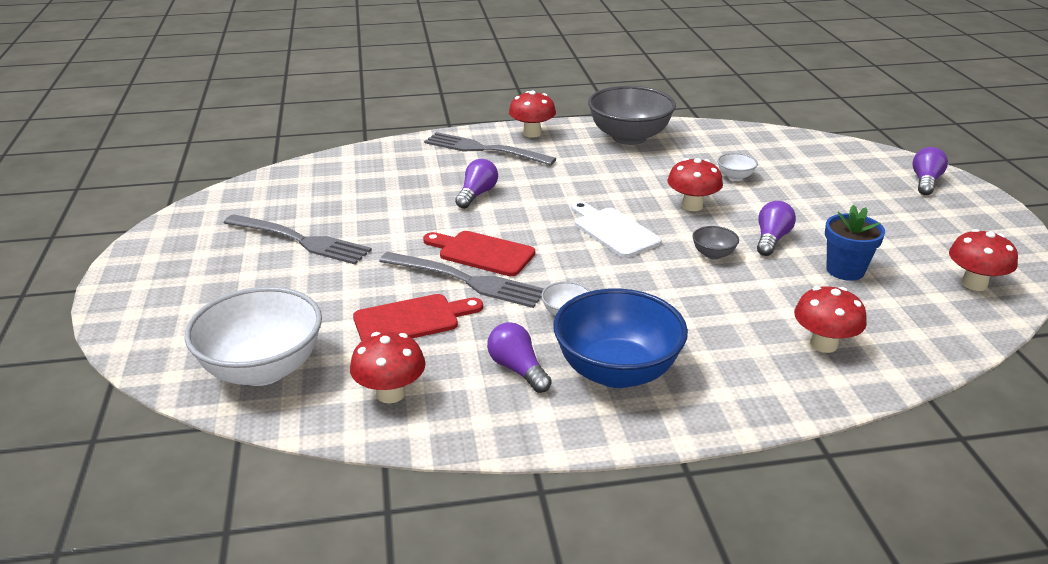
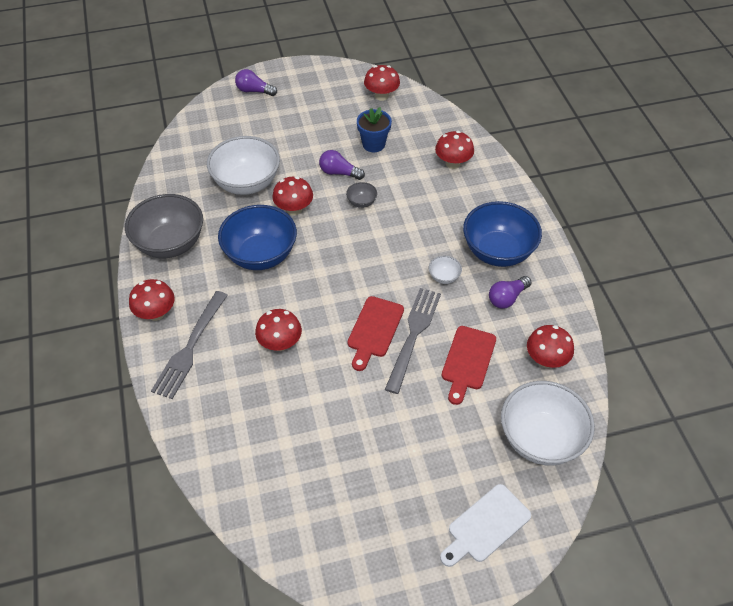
camera: 95 degrees left, 20 degrees up
(300, 240) = (368, 461): grey fork -> none
(412, 320) = (467, 361): red cutting board -> red cutting board turned 135 degrees counterclockwise
(477, 194) = (280, 343): purple light bulb -> red mushroom
(612, 185) = (260, 255): none -> blue bowl
(613, 231) = (334, 254): white cutting board -> white cutting board (485, 525)
(735, 177) = (247, 183): white bowl -> white bowl, size x2.36

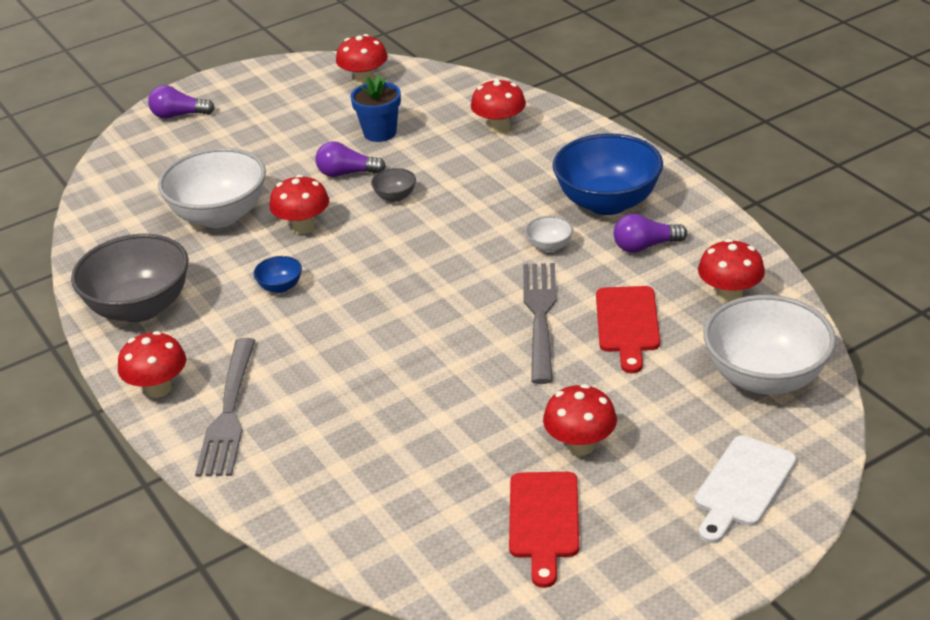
camera: 15 degrees left, 15 degrees down
(260, 255) = (280, 287): blue bowl -> blue bowl, size x0.42
(280, 343) = (358, 373): red mushroom -> red mushroom (580, 445)
(374, 330) = (483, 325): red cutting board -> red cutting board (543, 521)
(507, 298) = (645, 246): purple light bulb -> purple light bulb turned 45 degrees clockwise

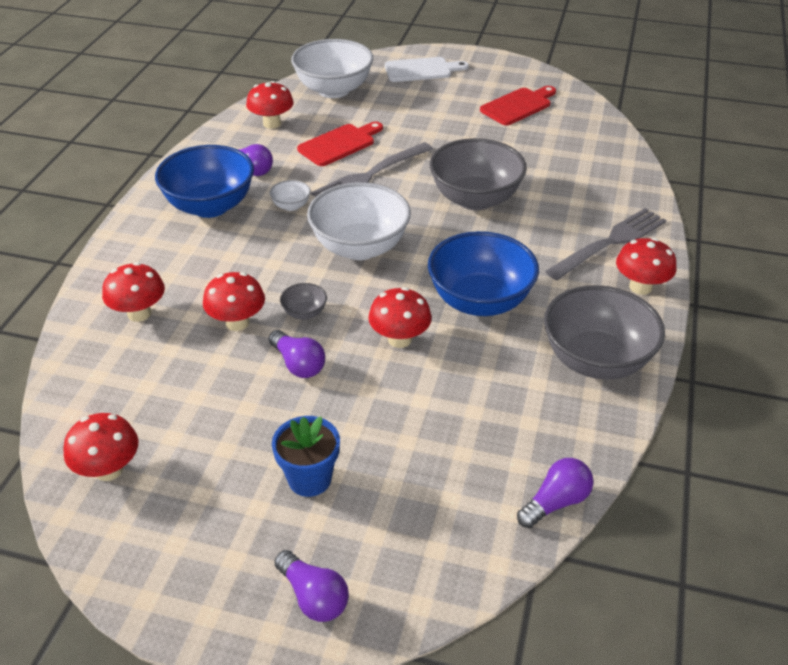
camera: 135 degrees left, 5 degrees up
(87, 219) = (556, 502): none -> purple light bulb
(219, 215) = (442, 405): white bowl -> white bowl (360, 247)
(280, 287) = (480, 301): blue bowl -> blue bowl, size x2.36
(380, 133) = (210, 386): blue flower pot -> blue flower pot (309, 479)
(410, 365) = (475, 199): none -> grey bowl
(580, 445) = (456, 117): red mushroom -> red mushroom (237, 322)

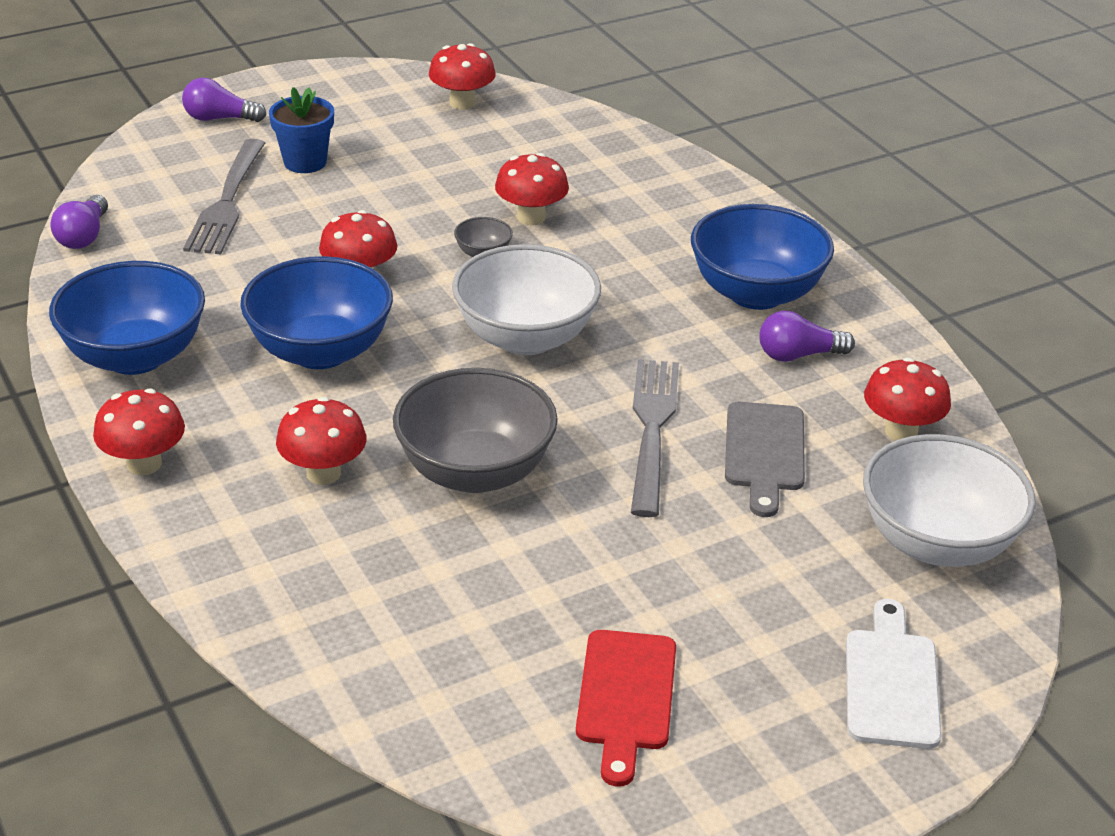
camera: 135 degrees right, 5 degrees down
(139, 313) = (627, 182): red mushroom -> red mushroom (323, 473)
(291, 206) = (674, 340): white bowl -> none
(298, 364) = (425, 217): purple light bulb -> none
(339, 144) = (764, 452): red cutting board -> grey cutting board
(421, 70) = (891, 682): white cutting board -> white cutting board turned 150 degrees clockwise
(596, 360) = (135, 356): grey bowl -> blue bowl
(610, 242) = (232, 505): grey fork -> grey fork (227, 201)

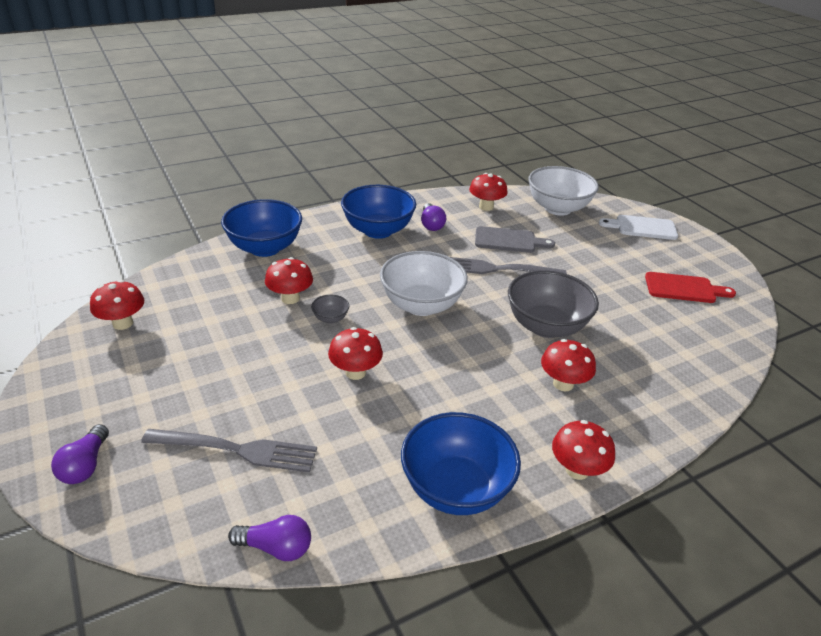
camera: 90 degrees left, 0 degrees up
(305, 162) = (185, 405): blue flower pot -> none
(320, 351) = (441, 389): blue bowl -> blue bowl (265, 248)

